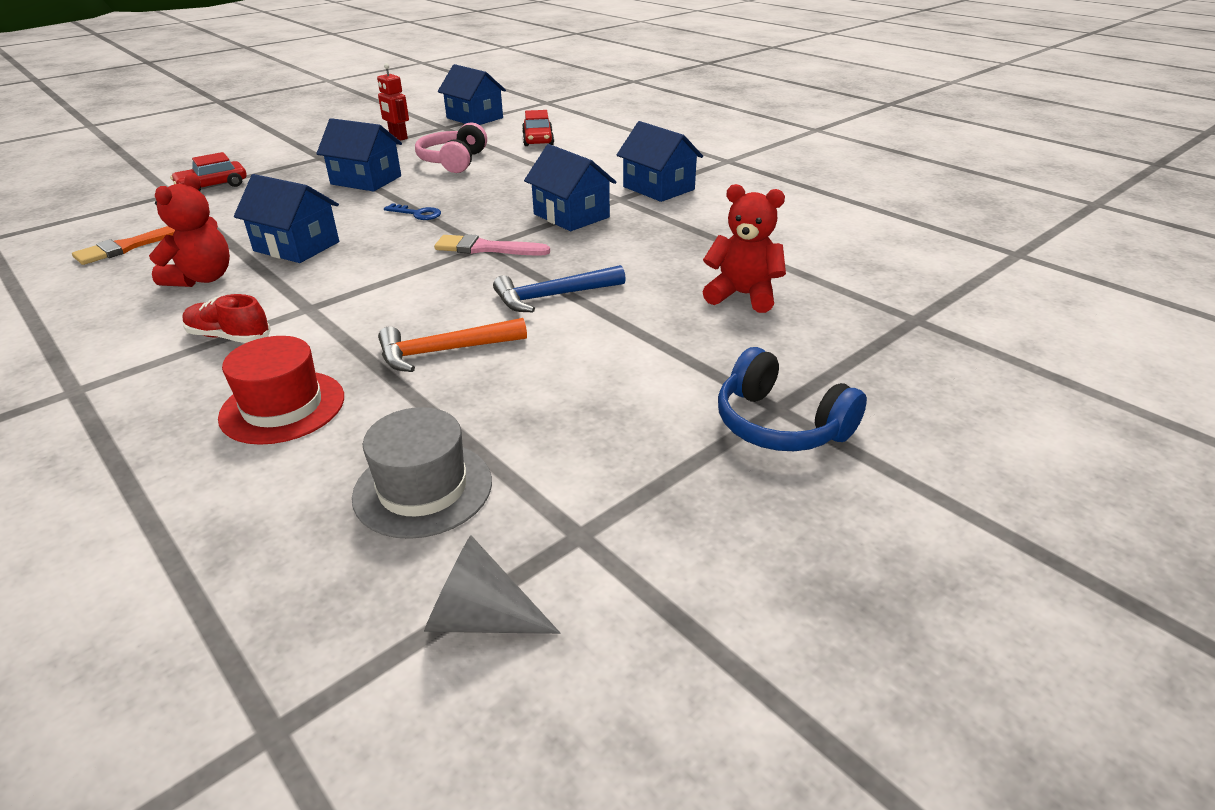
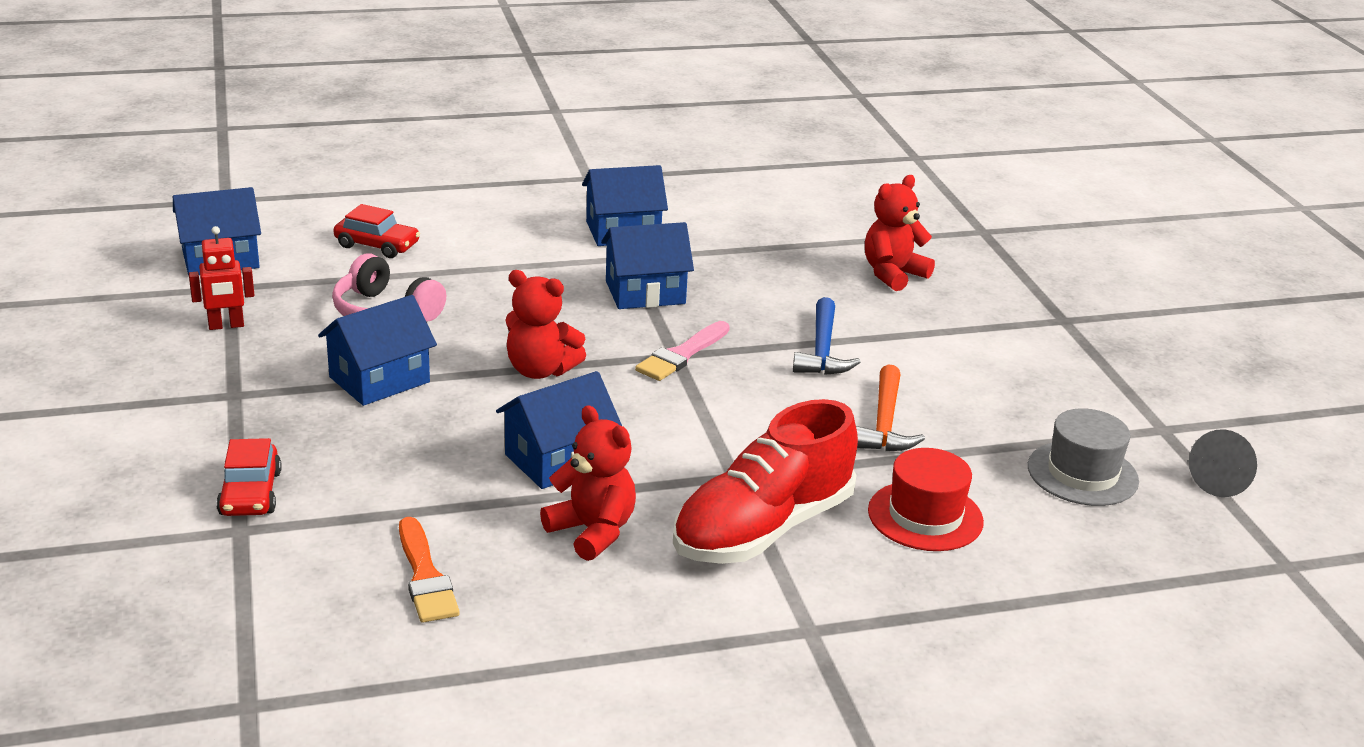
camera: 65 degrees left, 5 degrees down
(229, 337) = (762, 529): red shoe -> red shoe, size x2.10
(417, 214) = (540, 370): blue key -> red teddy bear
(780, 425) = (1084, 326): blue headphones -> none

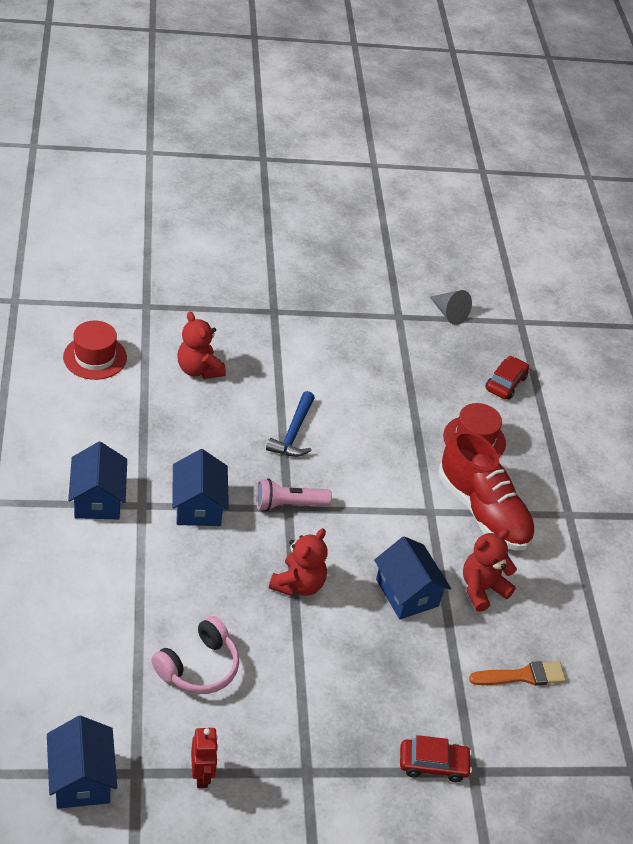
camera: 85 degrees left, 15 degrees up
(377, 245) = (82, 662): red car -> red car (505, 383)
(379, 380) = (298, 679): blue house -> none
(682, 355) = (289, 504): pink brush -> pink flashlight
(822, 350) = (293, 433): blue hammer -> blue hammer turned 90 degrees clockwise
(859, 209) = (95, 357): none -> red hat
(884, 423) = (381, 429): orange hammer -> none
(1082, 473) = (439, 364): grey hat -> none

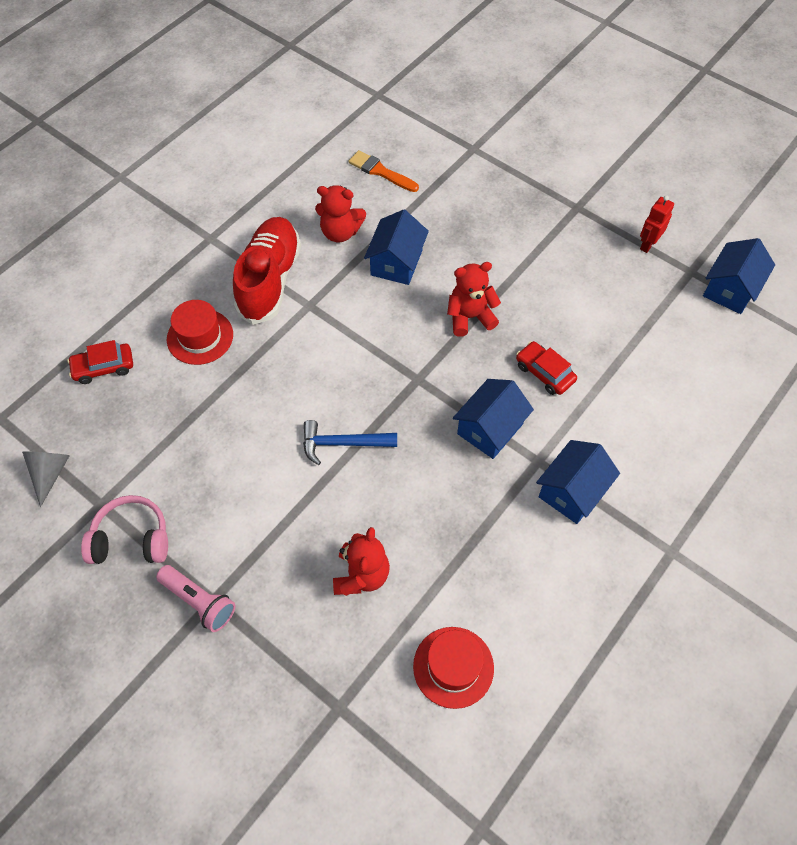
camera: 130 degrees left, 15 degrees up
(199, 667) = (596, 307): pink headphones -> pink headphones (131, 539)
(289, 504) = (414, 381): pink flashlight -> pink flashlight (199, 601)
(293, 433) = (343, 443): blue hammer -> blue hammer turned 150 degrees counterclockwise
(433, 764) = (493, 165): red car -> red car (544, 373)

